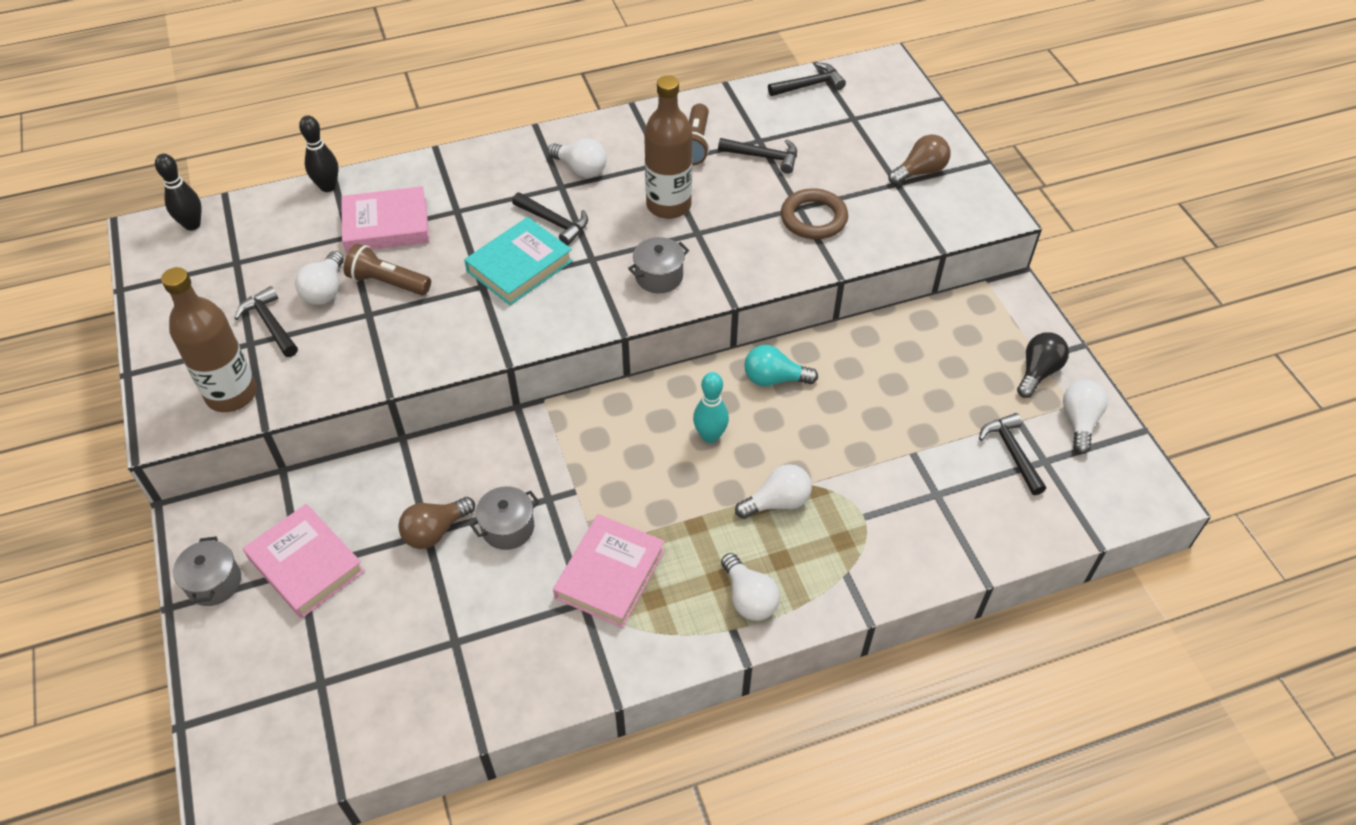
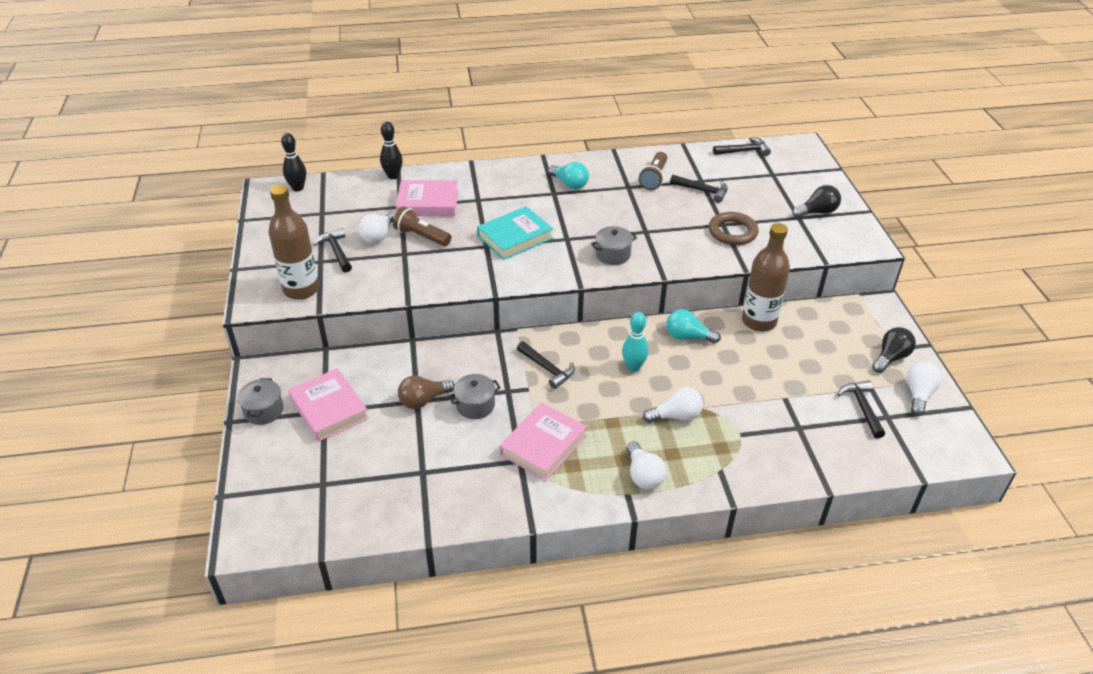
camera: 10 degrees right, 10 degrees down
(554, 222) = (544, 214): black hammer -> black hammer (547, 368)
(581, 169) = (569, 184): white light bulb -> turquoise light bulb
(668, 205) = (628, 212): brown bottle -> brown bottle (759, 321)
(920, 172) = (817, 212): brown light bulb -> black light bulb

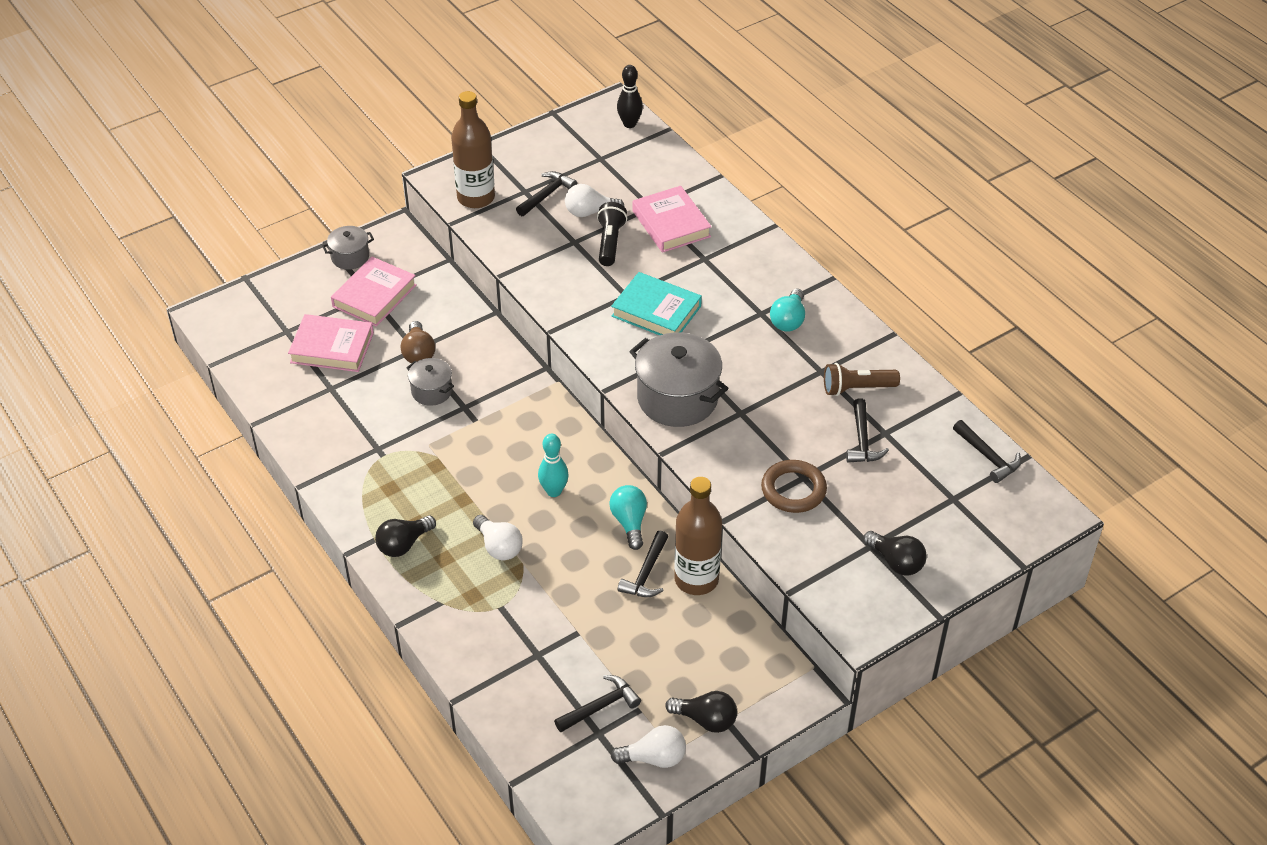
camera: 65 degrees right, 5 degrees up
(393, 176) = (700, 179): black bowling pin -> none
(421, 236) = (610, 242): brown flashlight -> black flashlight
(423, 400) = (418, 353): brown light bulb -> brown light bulb turned 135 degrees counterclockwise
(543, 445) = (405, 458): pink book -> pink book (332, 348)
(547, 368) = (512, 424): black hammer -> black hammer (646, 573)
(613, 255) = (677, 398): grey pot -> grey pot, size x1.89
(643, 475) = (404, 544): white light bulb -> black light bulb

